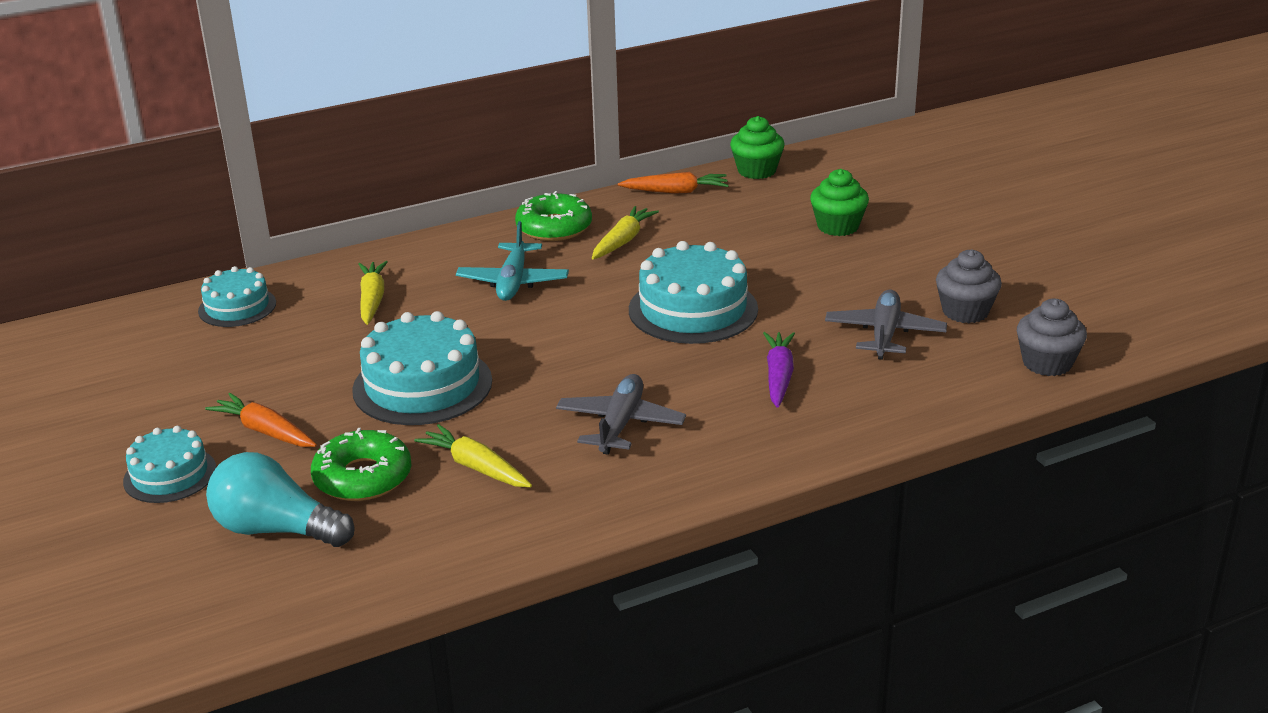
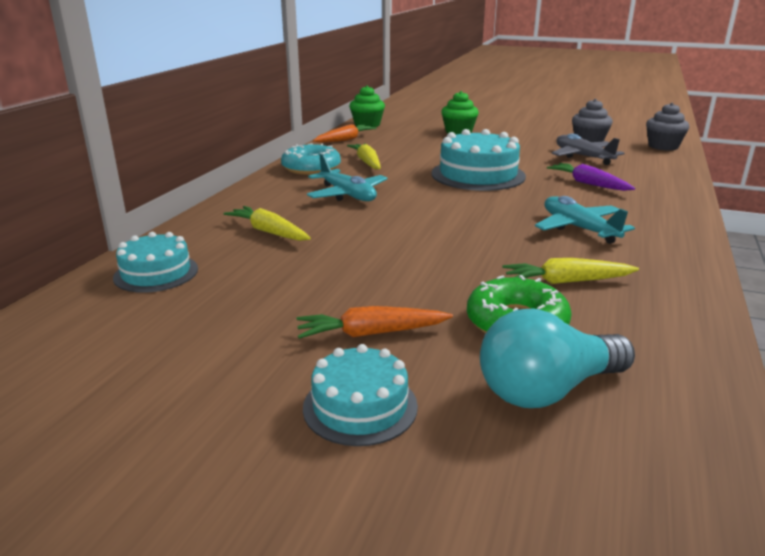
camera: 45 degrees left, 5 degrees down
(422, 385) = (420, 258): turquoise cake -> none
(554, 227) = (311, 168): green donut -> turquoise donut
(620, 424) = (579, 228): grey plane -> turquoise plane

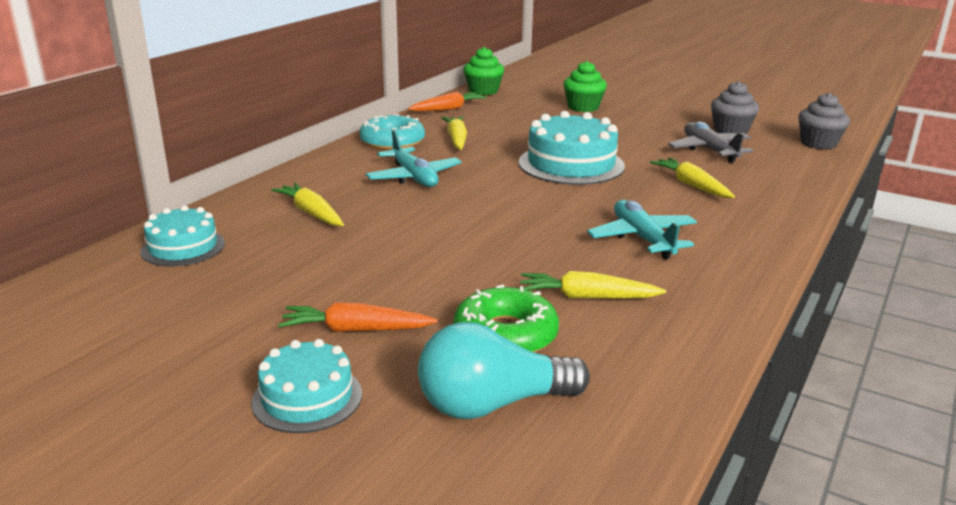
camera: 10 degrees right, 0 degrees up
(588, 184) = (691, 185): purple carrot -> yellow carrot

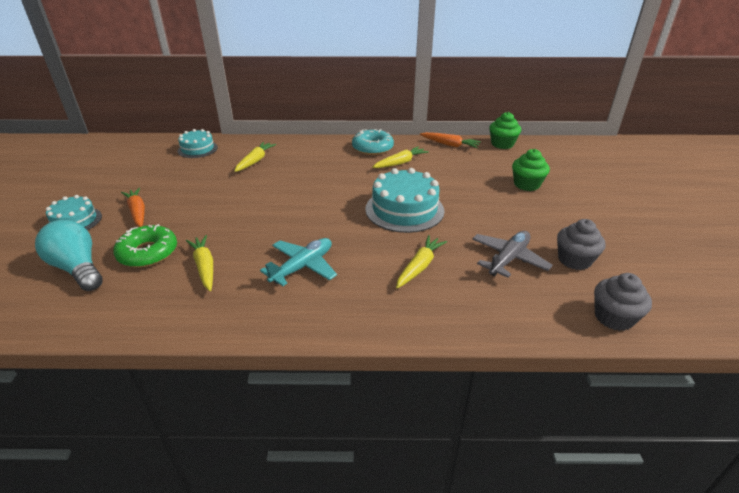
camera: 60 degrees right, 10 degrees up
(414, 177) = (327, 169): turquoise plane -> none

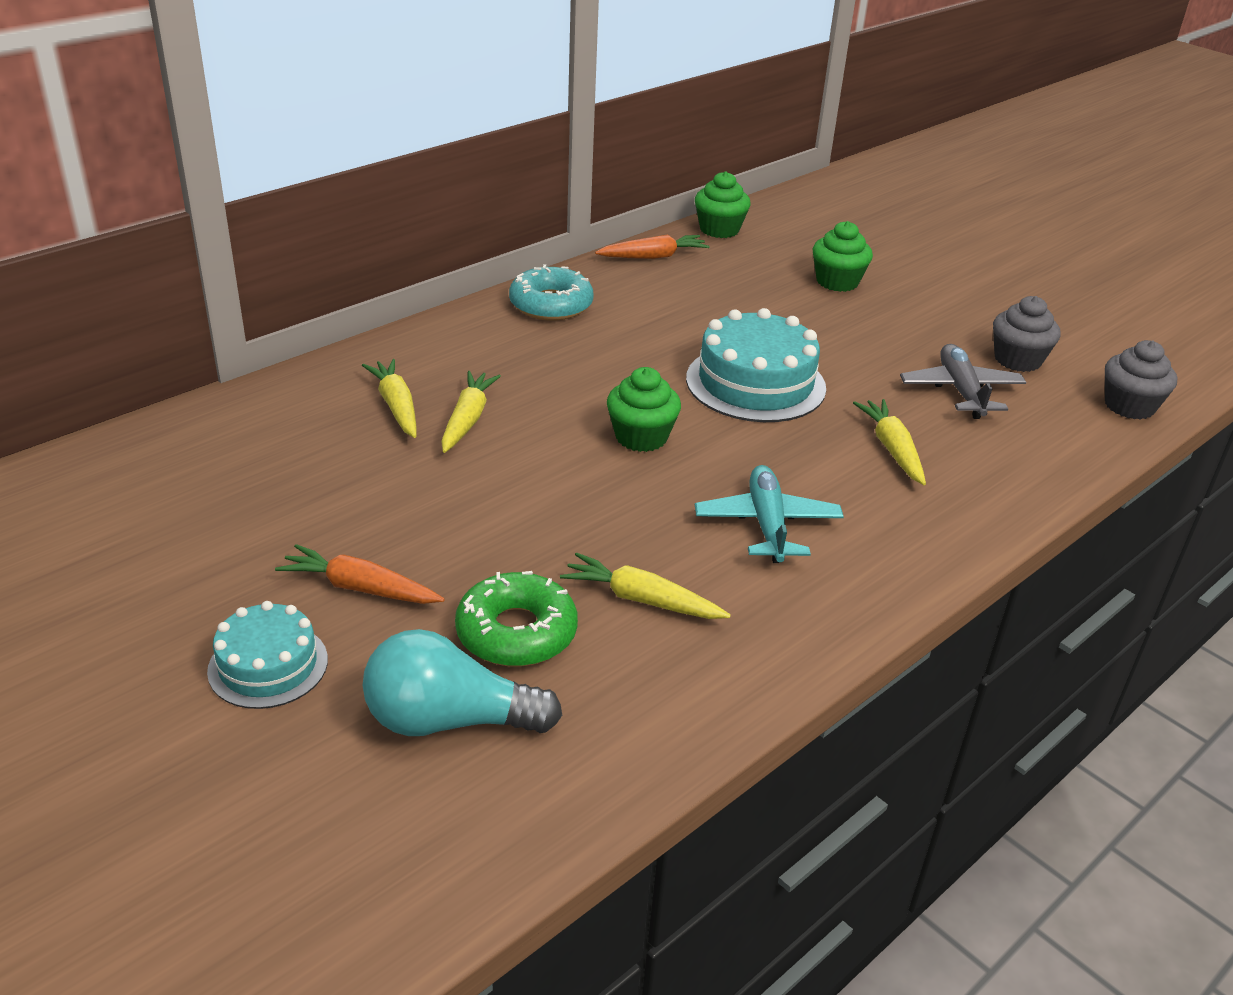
camera: 45 degrees left, 0 degrees up
(197, 149) = (235, 431): turquoise cake -> none
(317, 208) = (641, 437): none -> green cupcake
(400, 163) = (633, 314): yellow carrot -> yellow carrot (467, 419)

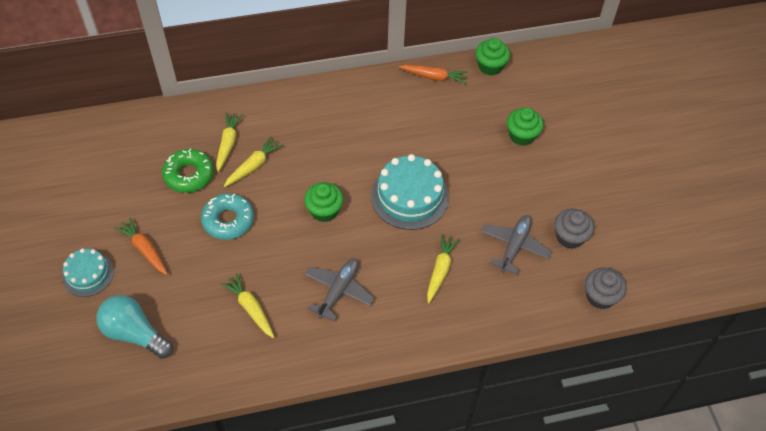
camera: 30 degrees right, 20 degrees up
(516, 632) = (188, 302): green donut -> green donut (189, 175)
(551, 305) = (350, 97): turquoise donut -> turquoise donut (228, 220)
(767, 524) = (338, 291): turquoise plane -> grey plane

